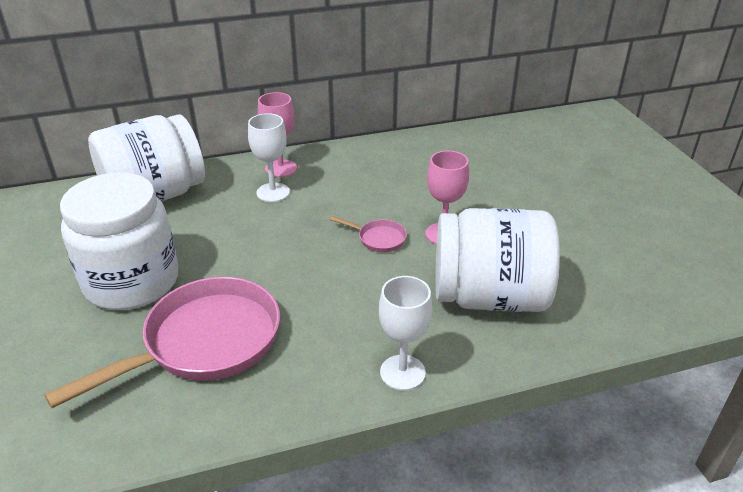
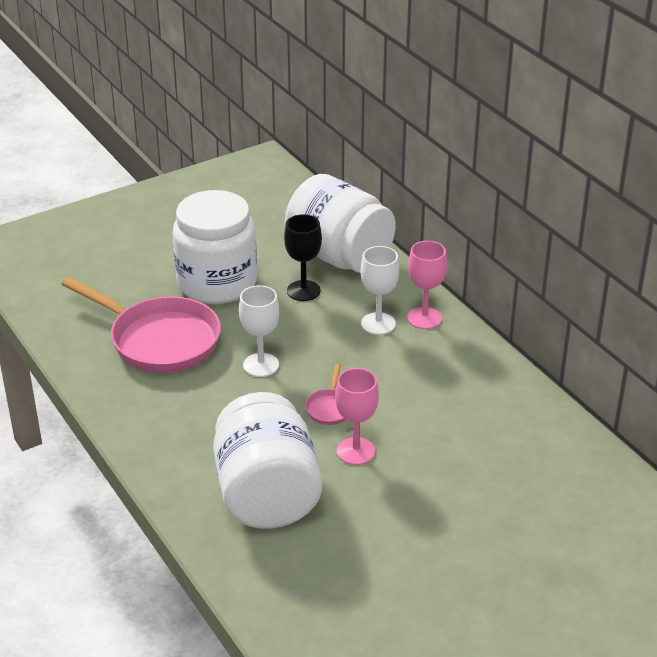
camera: 75 degrees right, 0 degrees up
(192, 226) = (303, 291): none -> black goblet
(402, 372) = (153, 452): white goblet -> white goblet (261, 365)

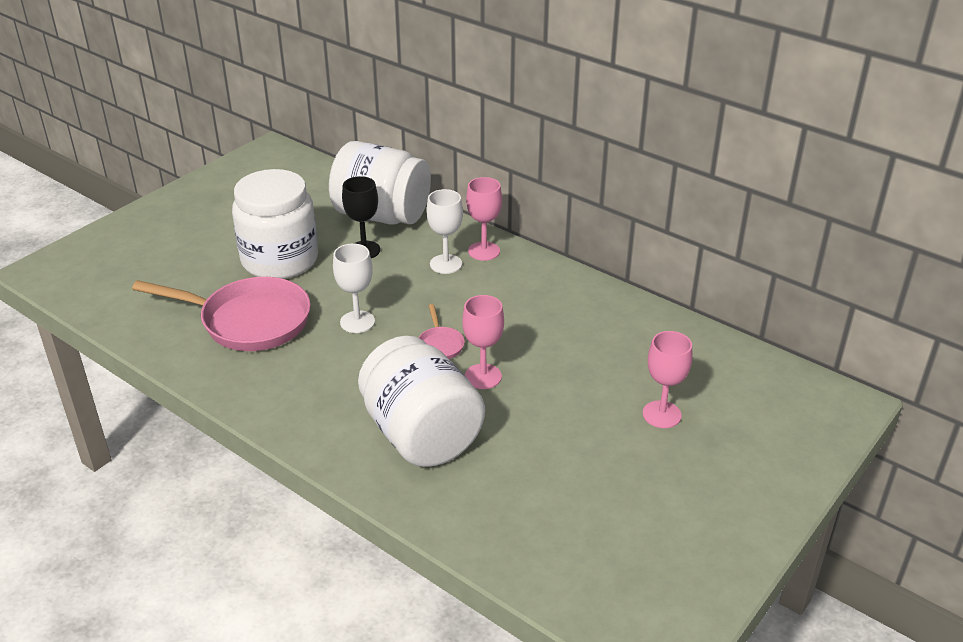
camera: 20 degrees left, 0 degrees up
(517, 537) = (661, 414): none -> pink goblet

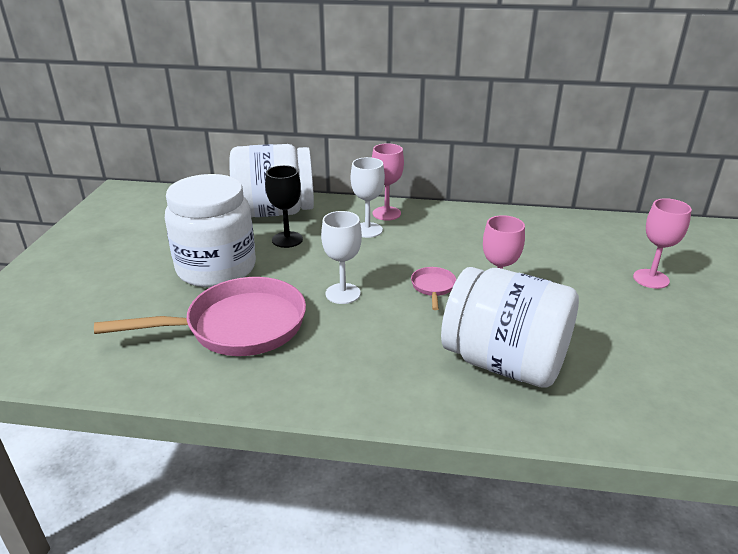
camera: 30 degrees left, 5 degrees down
(440, 344) = (433, 287): pink pan -> pink pan turned 135 degrees counterclockwise

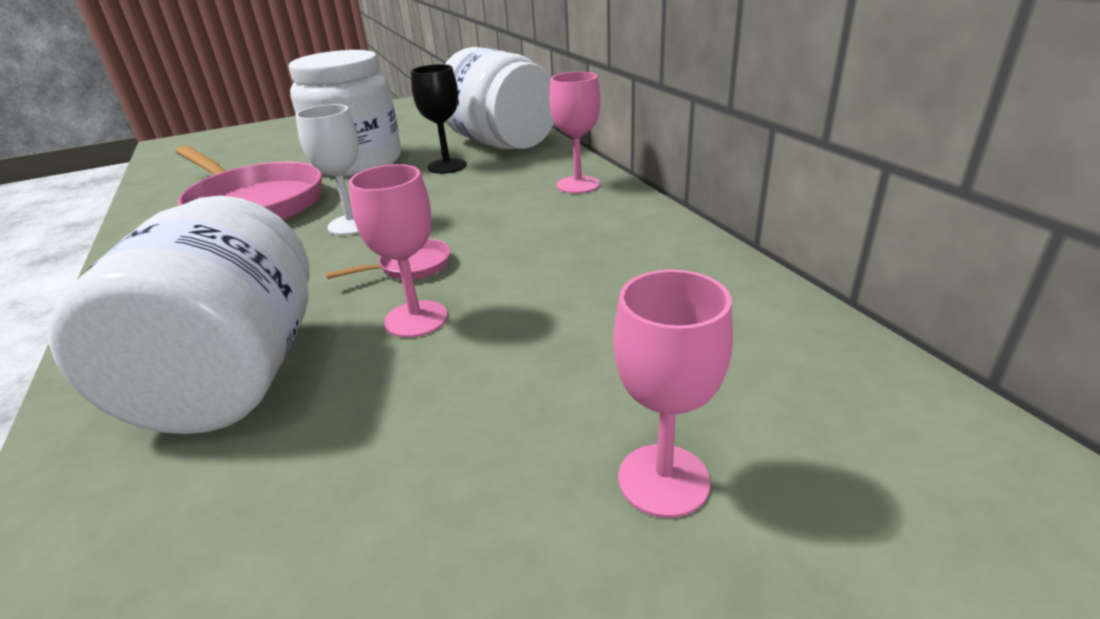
camera: 60 degrees right, 0 degrees up
(367, 230) = (519, 189): white goblet -> none

